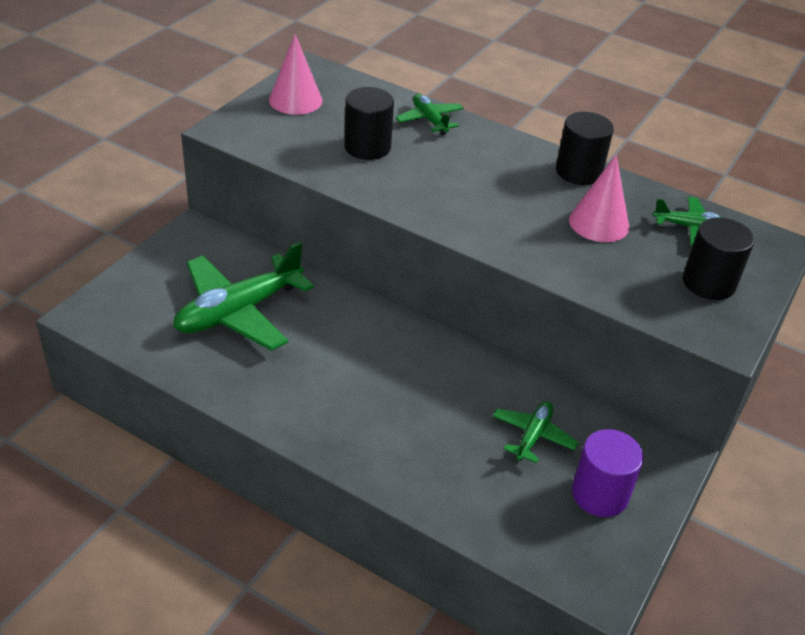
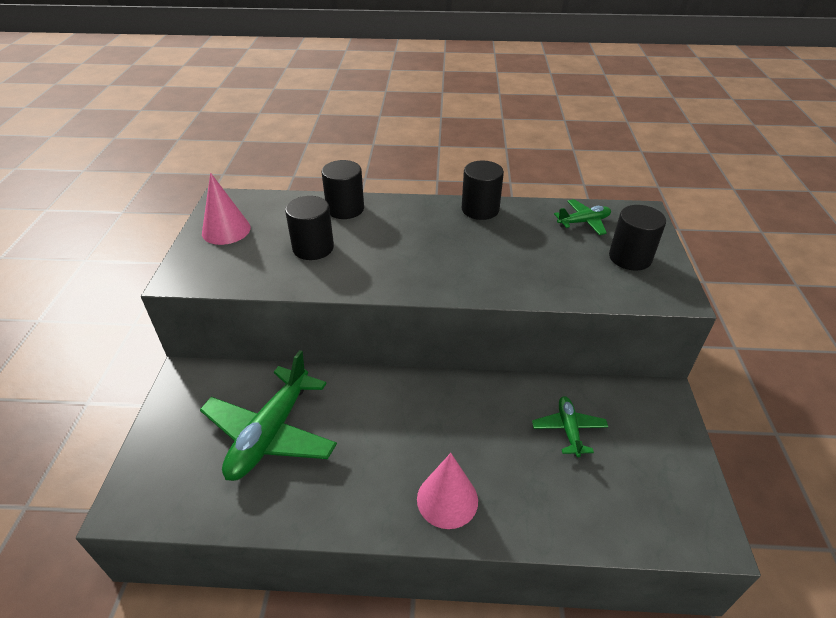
camera: 25 degrees left, 0 degrees up
(429, 120) = (345, 209): green plane -> black cylinder
(599, 223) = (525, 242): pink cone -> pink cone (447, 499)
(600, 494) = (647, 454): purple cylinder -> none

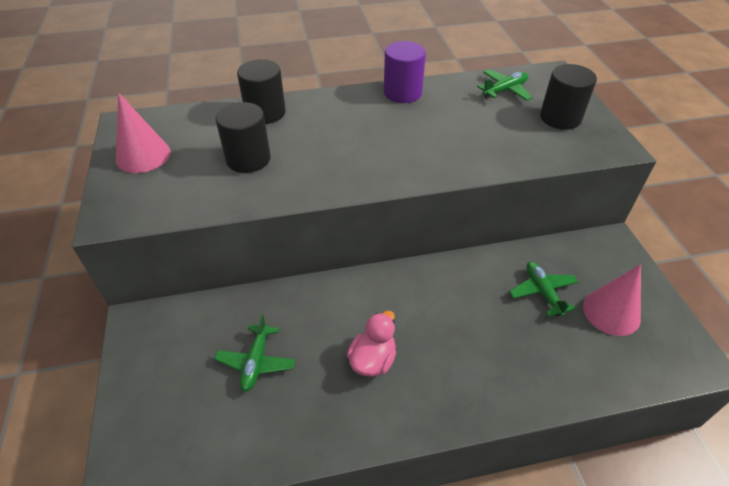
camera: 15 degrees left, 5 degrees up
(271, 433) = (256, 362): green plane -> green plane, size x0.51
(375, 456) = (372, 360): none -> pink duck
(447, 499) = (458, 386): pink cone -> pink cone (611, 312)
(480, 209) = (402, 93): black cylinder -> purple cylinder

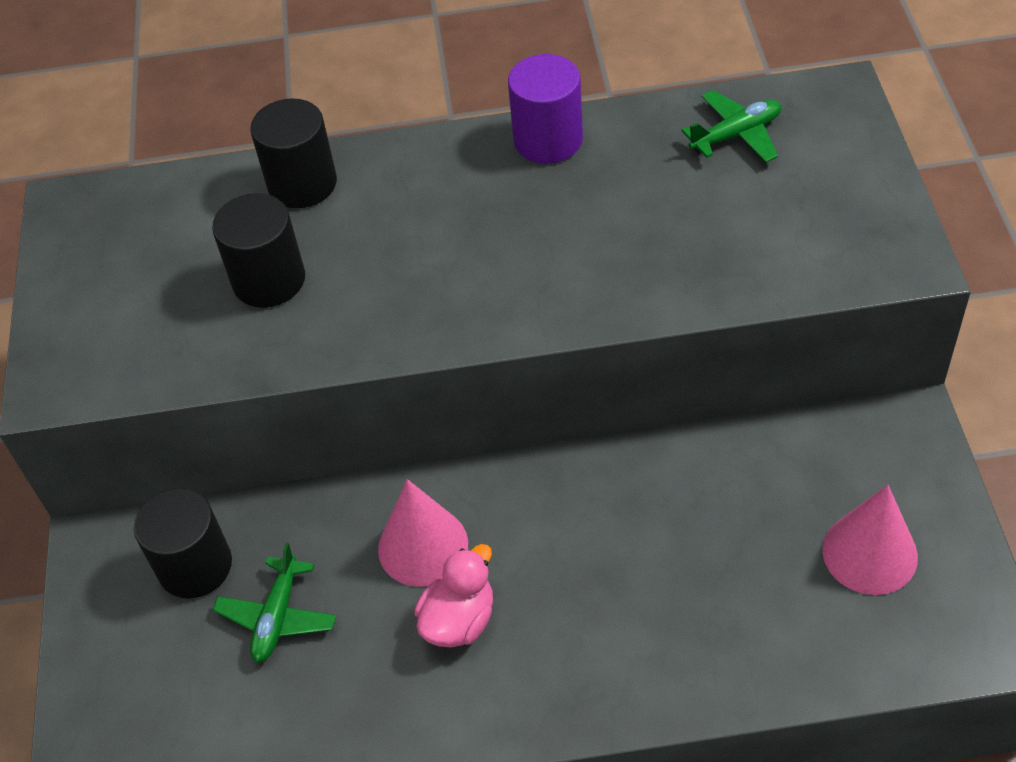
camera: 10 degrees right, 5 degrees up
(143, 155) = (99, 271): pink cone -> pink cone (423, 546)
(542, 292) = (760, 514): green plane -> none
(560, 118) = (823, 198): black cylinder -> black cylinder (195, 566)

